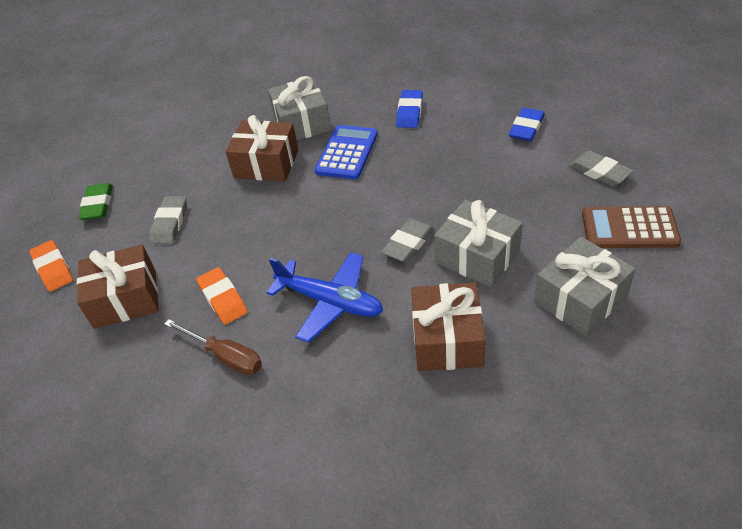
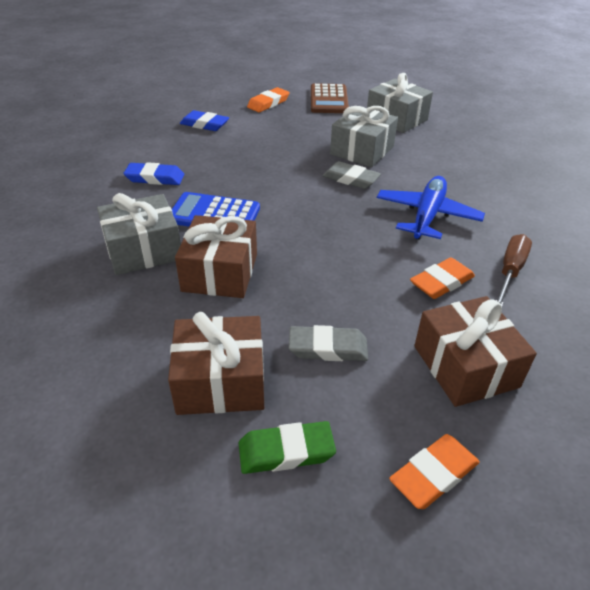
camera: 100 degrees left, 5 degrees down
(447, 339) = (447, 164): brown gift -> brown gift (220, 381)
(599, 172) = (268, 103): grey eraser -> orange eraser

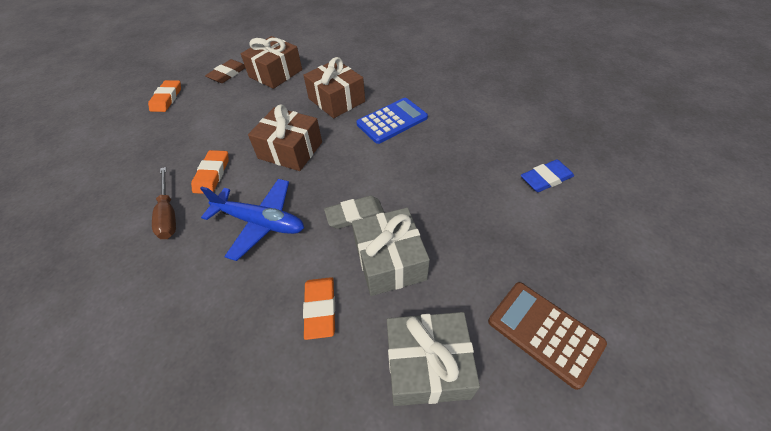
camera: 135 degrees right, 10 degrees up
(143, 250) = (388, 84): grey gift -> none
(155, 178) = (467, 115): blue eraser -> none
(268, 103) = (572, 258): orange eraser -> orange eraser (320, 309)
(286, 451) = (228, 74): green eraser -> brown eraser
(328, 348) = (245, 107): grey eraser -> none
(427, 215) = (260, 222): blue plane -> blue plane turned 45 degrees counterclockwise
(465, 366) = (172, 139): brown gift -> brown gift (290, 150)

